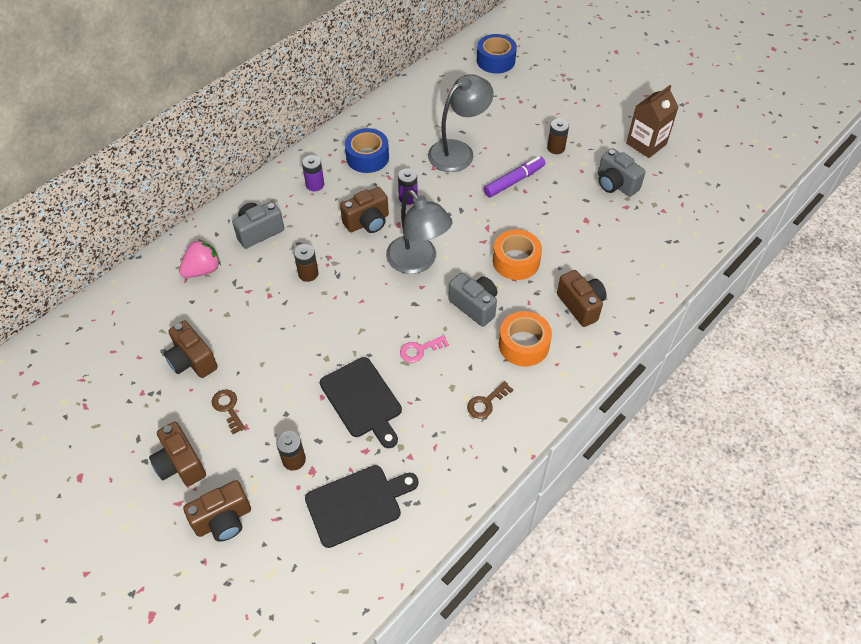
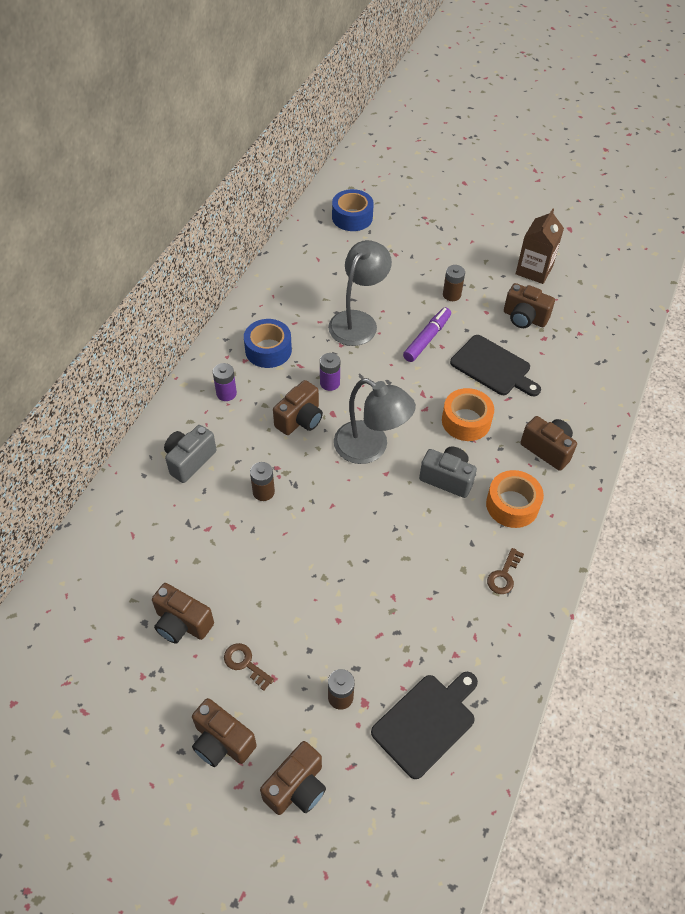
camera: 20 degrees left, 0 degrees up
(203, 270) = (147, 519): pink strawberry -> none
(362, 400) = (381, 611): black cutting board -> black cutting board (493, 367)
(419, 350) = (414, 540): pink key -> none
(615, 184) = (524, 318): grey camera -> brown camera

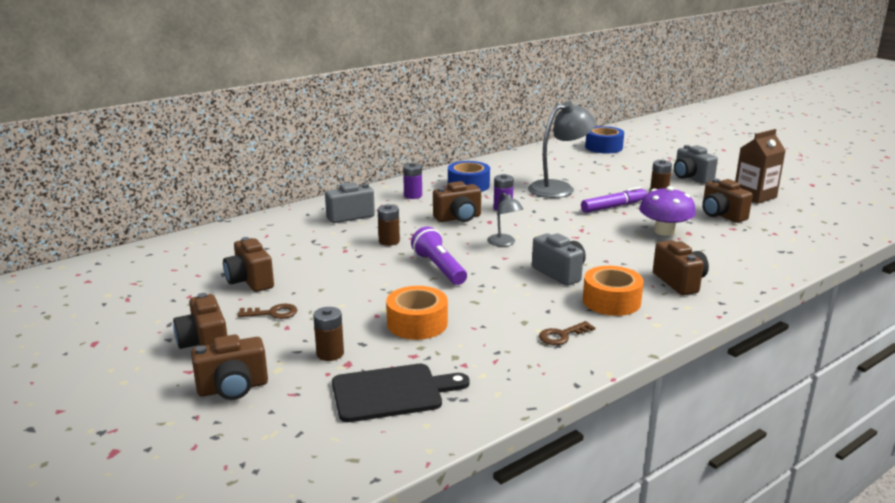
camera: 30 degrees right, 30 degrees down
(245, 663) = (273, 313): brown key -> brown key turned 105 degrees clockwise
(341, 518) = (439, 268): none -> purple flashlight
(370, 448) = (504, 243): grey lamp -> grey lamp, size x0.53
(464, 254) = (691, 178): none -> grey camera
(466, 421) = (609, 250): orange tape -> orange tape (417, 323)
(493, 367) = (664, 231): black cutting board -> purple mushroom

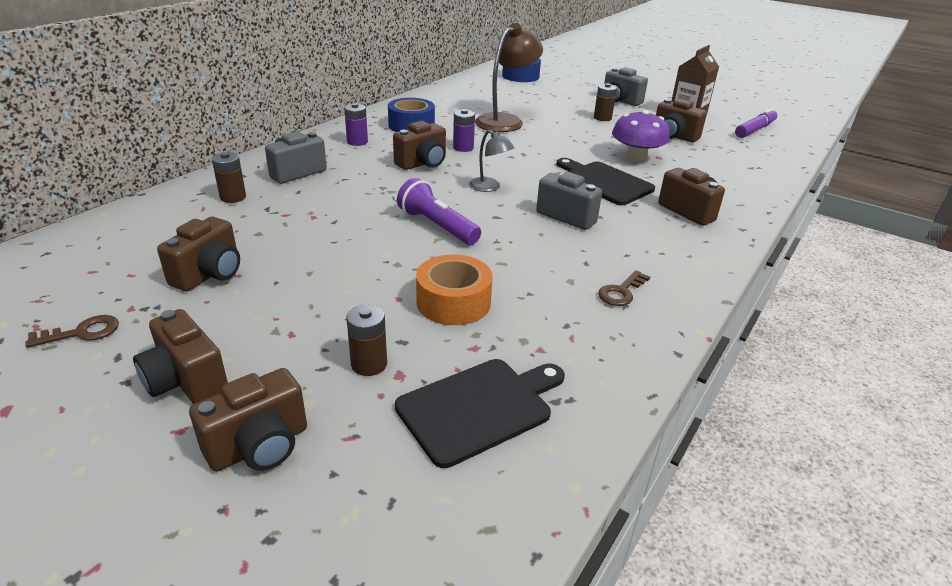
camera: 20 degrees left, 10 degrees up
(250, 281) = (209, 274): brown camera -> brown camera turned 105 degrees counterclockwise
(273, 313) = (262, 316): brown key -> brown key (82, 332)
(389, 241) = (360, 199): brown battery -> brown battery (233, 197)
(559, 188) = (505, 121): grey lamp -> brown lamp
(611, 301) = (641, 242): orange tape -> none
(613, 207) = (571, 136): purple marker -> purple marker (755, 130)
(615, 249) = (604, 182): none -> black cutting board

